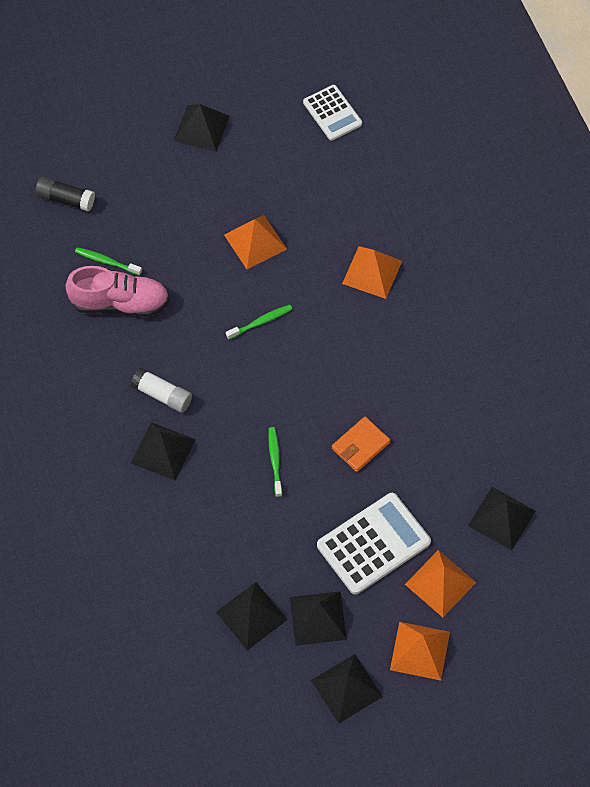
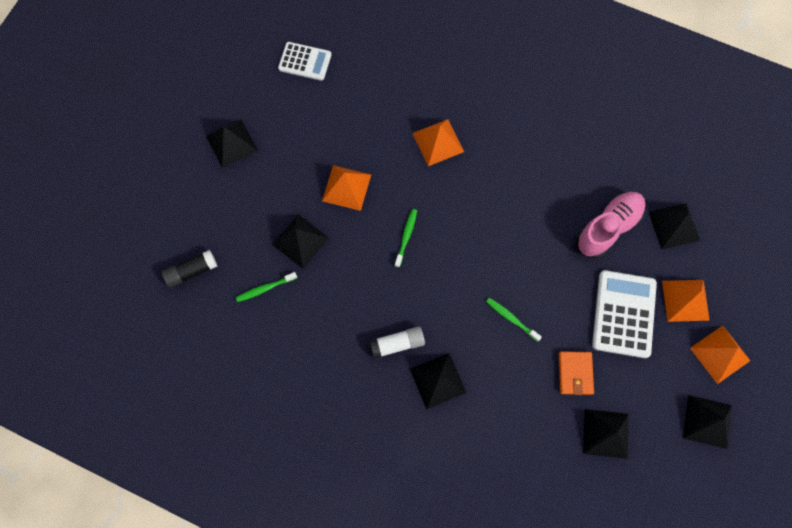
camera: 45 degrees left, 10 degrees up
(120, 303) = (304, 308): pink shoe -> pink shoe (607, 228)
(318, 618) = (644, 394): black pyramid -> black pyramid (300, 241)
(360, 446) = (550, 259): orange wallet -> orange wallet (575, 373)

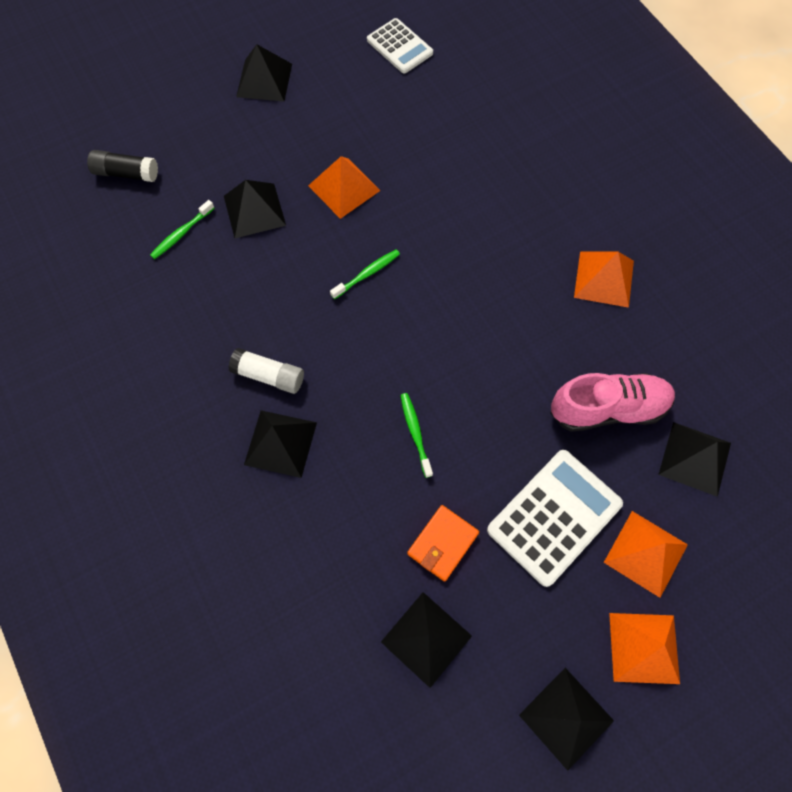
camera: 35 degrees right, 5 degrees down
(265, 288) = (181, 233): green toothbrush -> green toothbrush turned 60 degrees counterclockwise
(438, 142) = (478, 201): orange pyramid -> orange pyramid (604, 279)

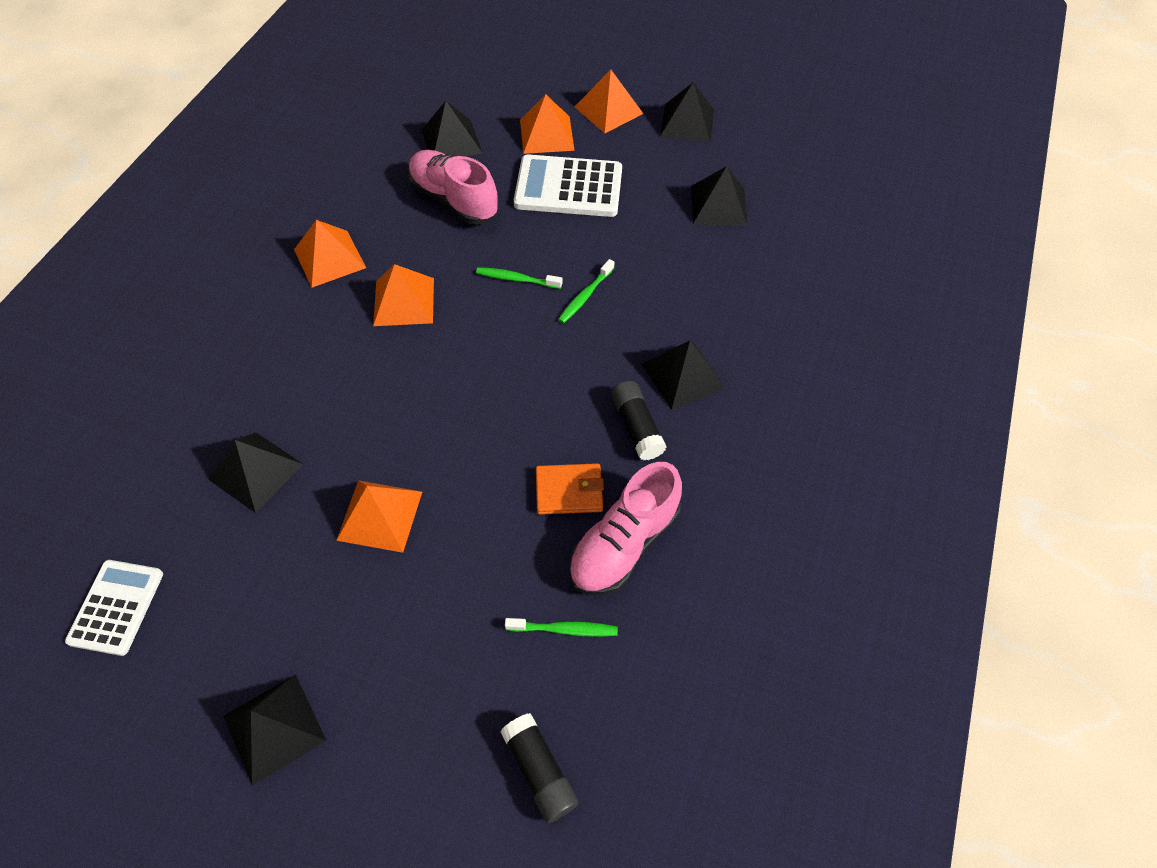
camera: 130 degrees left, 10 degrees down
(198, 302) = (624, 544): none -> pink shoe
(254, 210) = (476, 580): black pyramid -> black pyramid (255, 471)
(269, 376) = (636, 427): white glue stick -> black glue stick
(367, 274) = (467, 425): green toothbrush -> green toothbrush (517, 279)
(443, 543) = (650, 232): orange wallet -> orange wallet (569, 491)
(515, 302) = (404, 301): none -> orange pyramid

